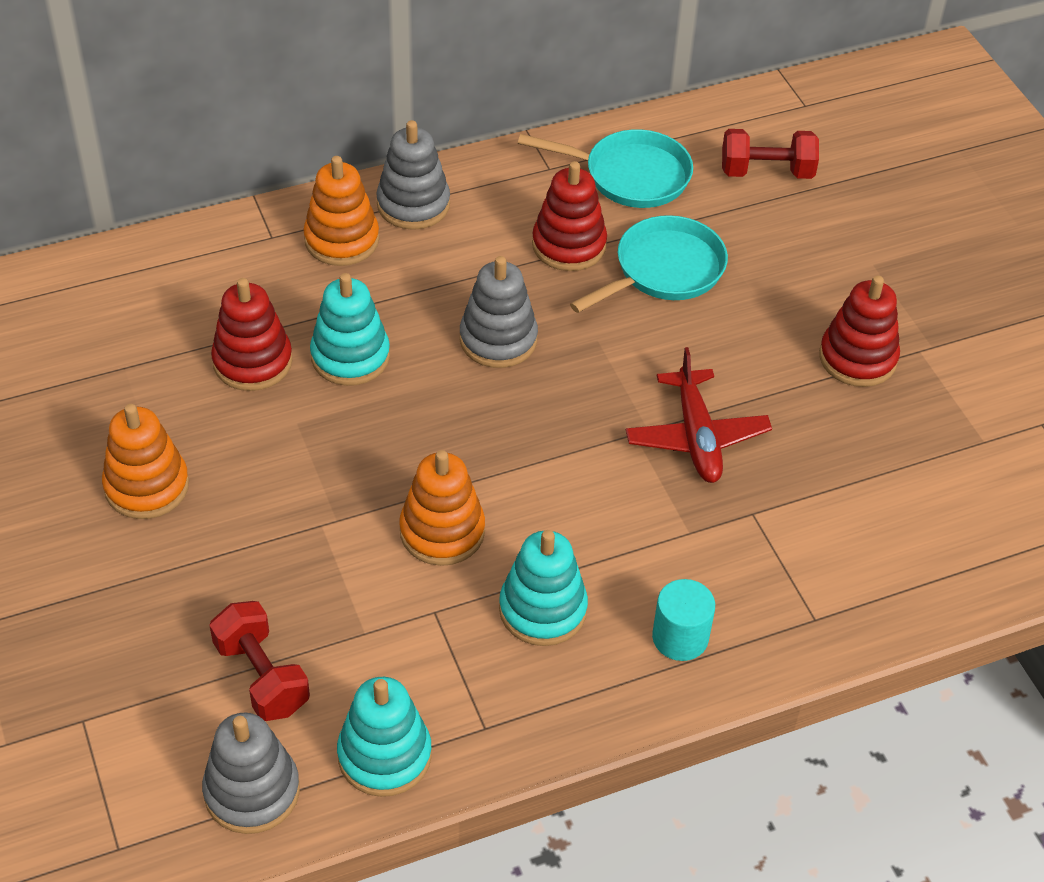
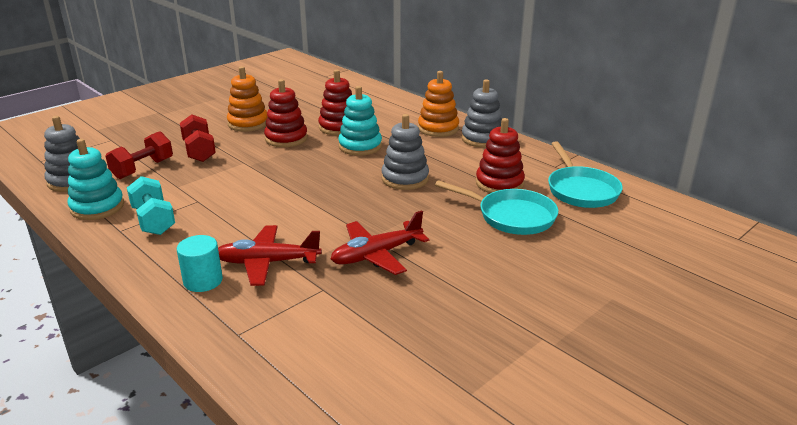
camera: 70 degrees right, 20 degrees down
(442, 531) = (254, 192): orange stacking toy -> none
(473, 678) = (153, 220): none -> turquoise dumbbell
(542, 610) = (209, 230): turquoise stacking toy -> none
(664, 557) = (267, 262): none -> red plane
(766, 172) = (648, 235): red dumbbell -> red dumbbell (199, 151)
(857, 358) = (505, 308): red stacking toy -> red stacking toy (286, 138)

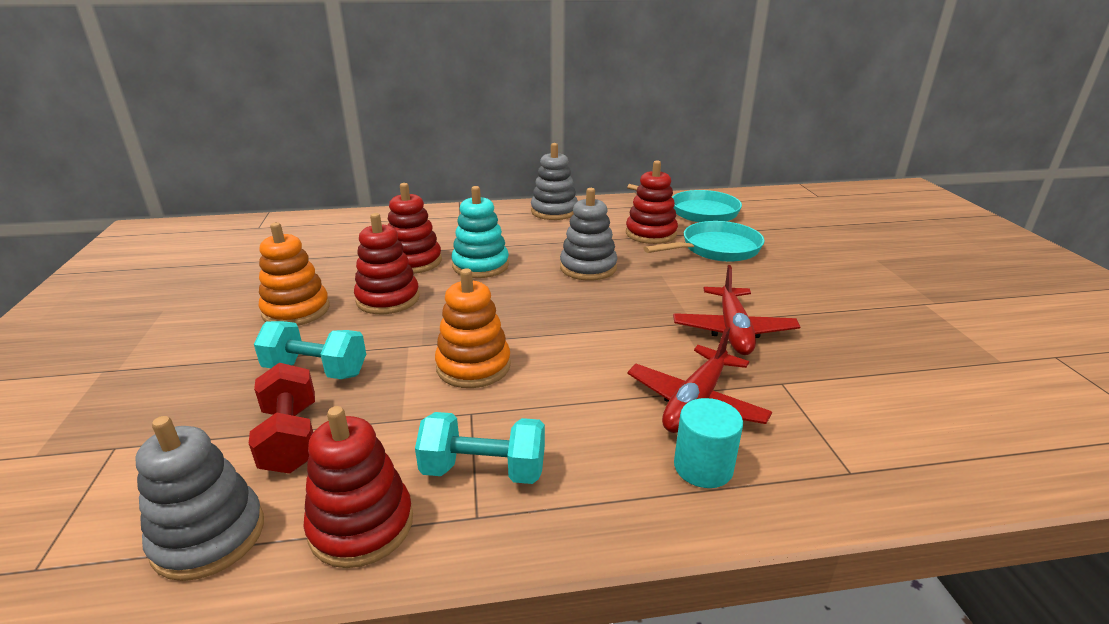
camera: 55 degrees left, 0 degrees up
(97, 207) = (361, 525): turquoise stacking toy -> red stacking toy
(199, 151) = (316, 370): red dumbbell -> turquoise dumbbell
(438, 128) = (502, 220): orange stacking toy -> orange stacking toy (473, 366)

